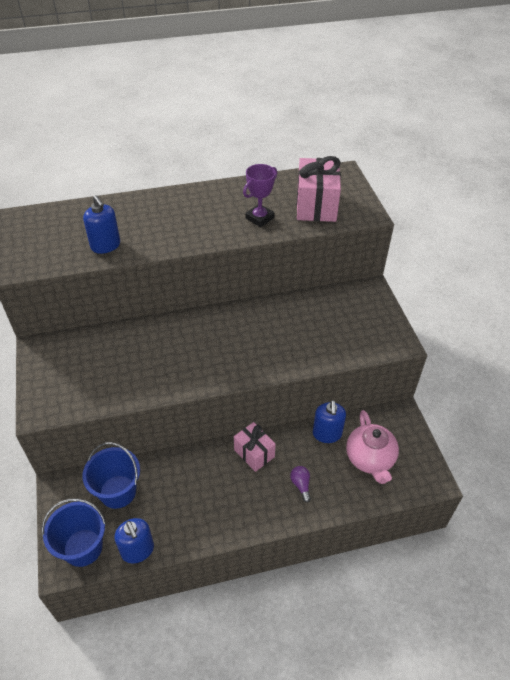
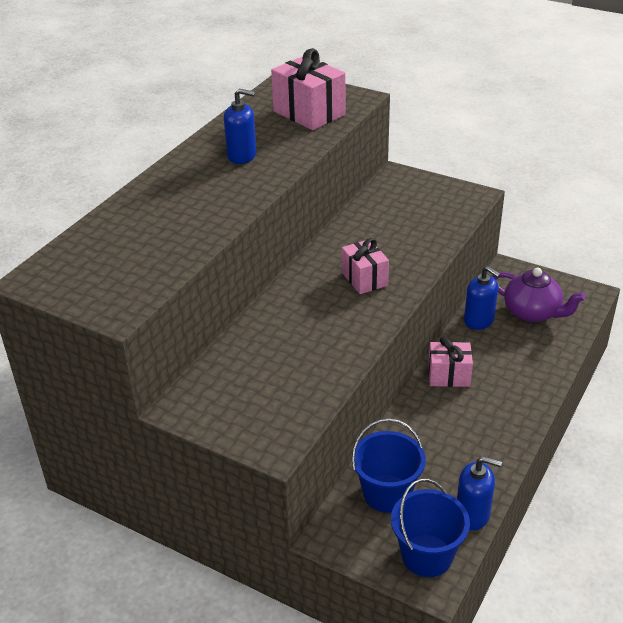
camera: 45 degrees left, 10 degrees down
(105, 245) = (176, 243): blue soap dispenser -> blue soap dispenser (242, 156)
(237, 348) = (364, 279): none -> pink gift
(259, 218) = (279, 146): purple trophy -> none
(301, 485) = (515, 367): purple light bulb -> none
(370, 459) = (532, 313): pink teapot -> purple teapot

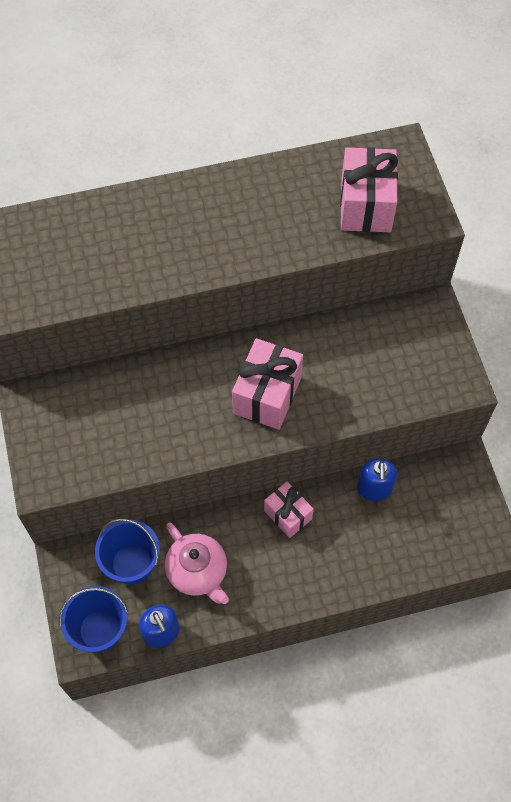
camera: 45 degrees right, 25 degrees up
(242, 156) = (253, 216): blue soap dispenser -> none
(364, 279) = (267, 395): pink gift -> pink gift, size x1.57
(441, 456) = (198, 572): none -> pink teapot
(532, 313) = (424, 520): purple teapot -> none

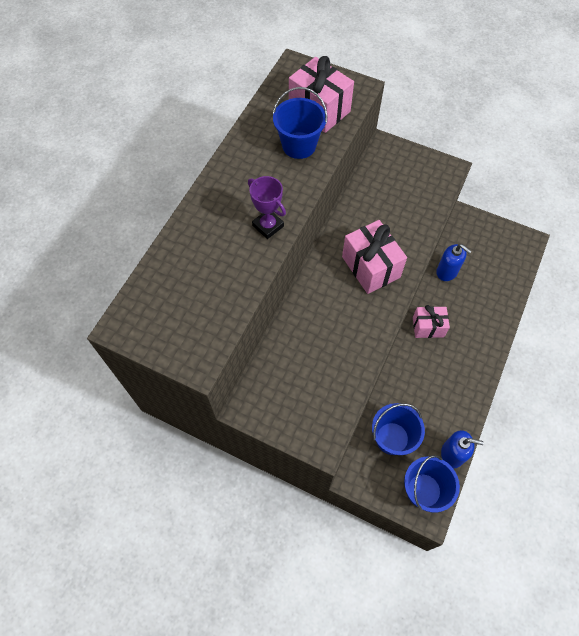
camera: 50 degrees left, 0 degrees up
(185, 262) = (268, 226): none -> purple trophy
(198, 572) = (427, 403): pink teapot -> none
(303, 220) = (299, 145): none -> blue bucket

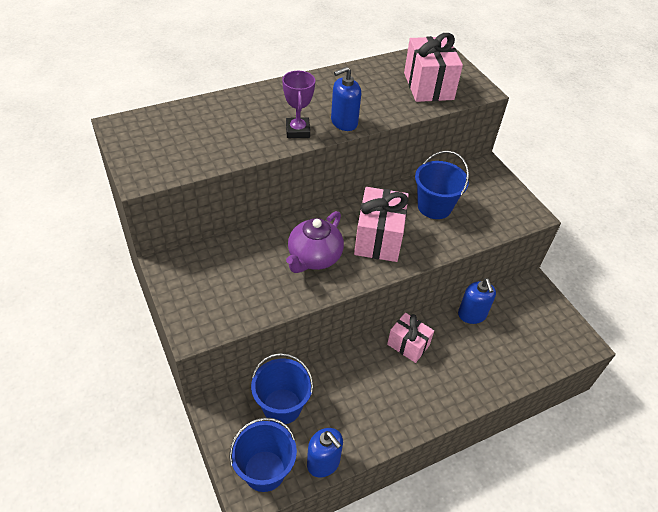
camera: 35 degrees right, 15 degrees down
(293, 192) = (344, 122): none -> blue soap dispenser
(299, 145) = (384, 98): blue bucket -> blue bucket (434, 207)
(343, 318) = (314, 257): none -> purple teapot

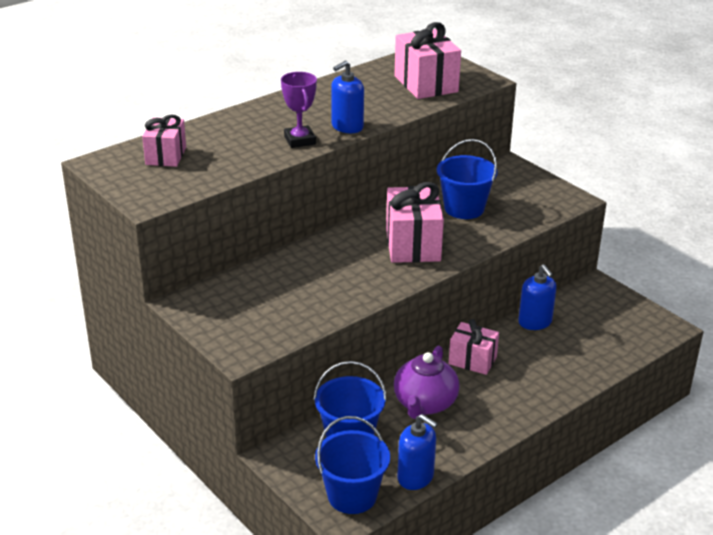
camera: 10 degrees left, 15 degrees down
(178, 128) = (166, 156): none -> pink gift
(314, 257) = (347, 271): purple teapot -> purple teapot (425, 404)

